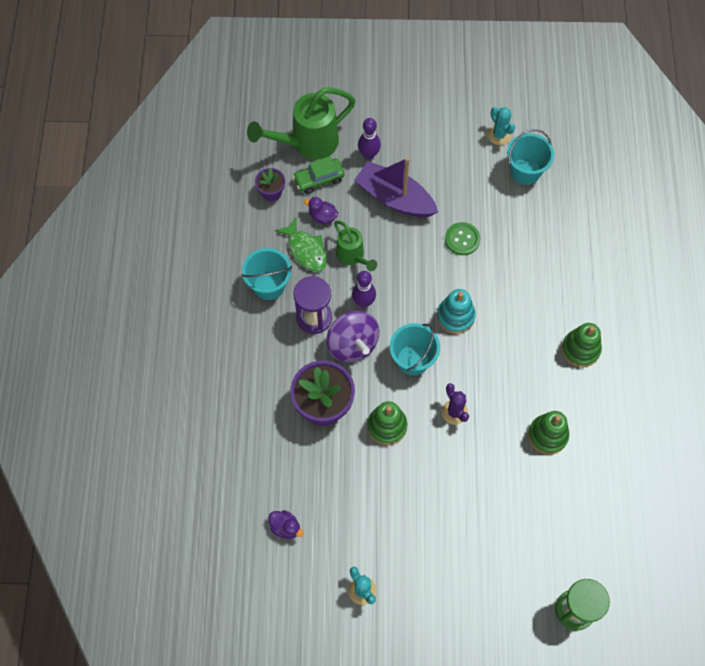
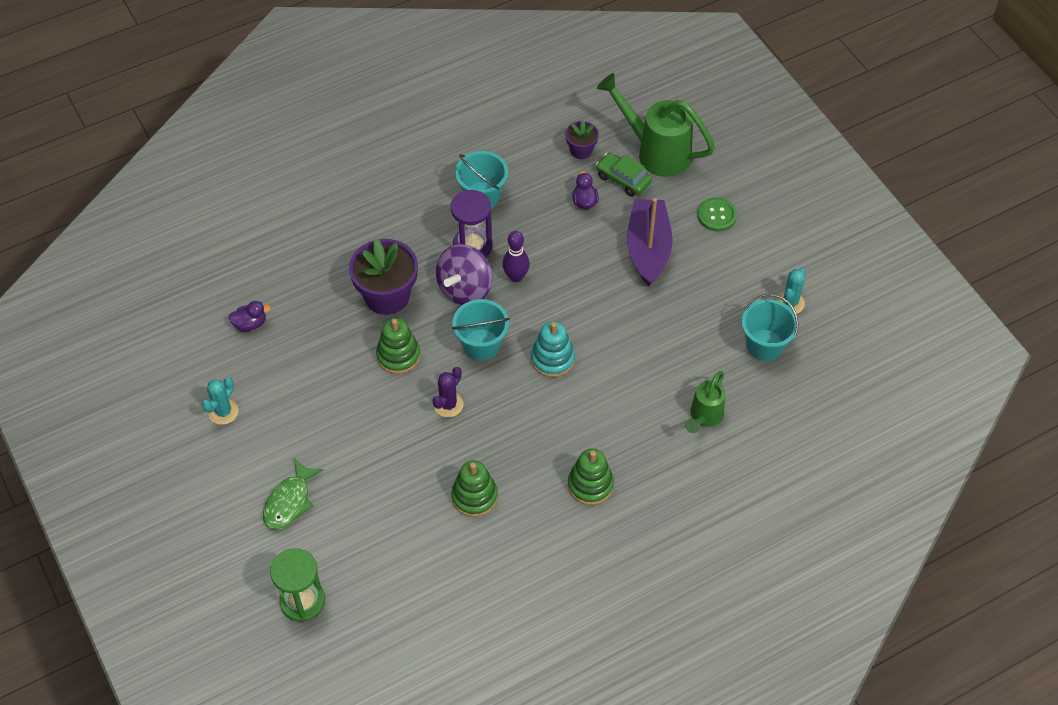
camera: 60 degrees right, 10 degrees down
(285, 527) = (250, 324): purple duck -> purple duck turned 105 degrees counterclockwise
(306, 250) = (539, 205): green fish -> green fish (289, 501)
(353, 257) = (558, 245): green watering can -> green watering can (704, 417)
(368, 155) = (681, 205): purple bowling pin -> none
(462, 239) = (643, 326): green button -> green button (717, 215)

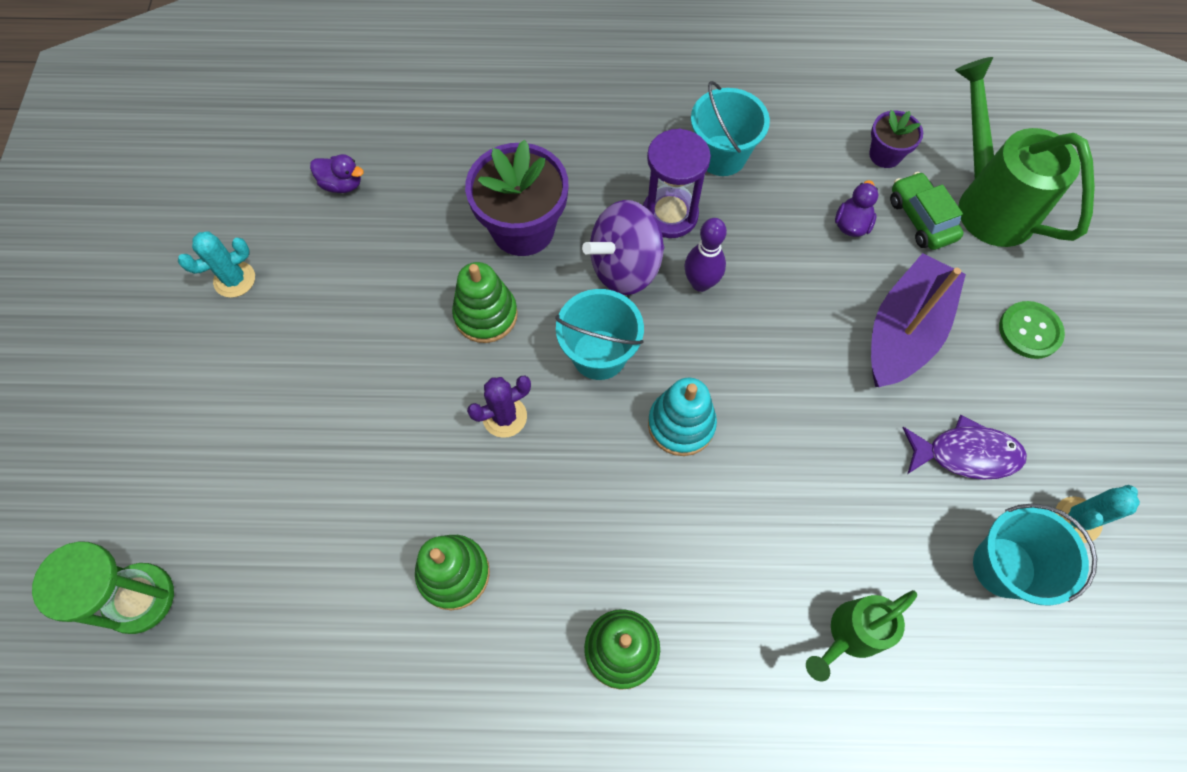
camera: 30 degrees right, 10 degrees up
(289, 501) = (224, 443): green fish -> none
(716, 298) = (966, 454): none -> purple fish

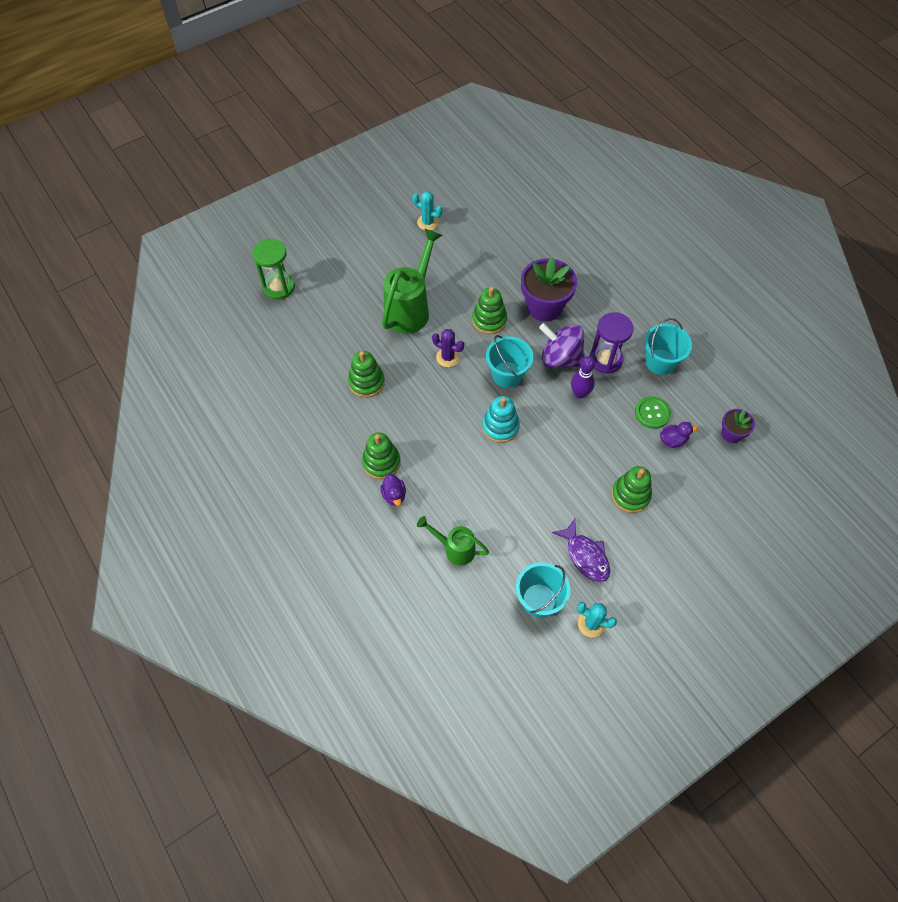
camera: 55 degrees right, 5 degrees down
(342, 184) = (505, 227): purple duck -> purple duck (394, 495)
(904, 332) = (630, 495): purple boat -> green stacking toy
(921, 218) = (706, 470): green car -> none
(987, 201) = (747, 496): green watering can -> green watering can (411, 308)
(1029, 331) = (683, 554): green button -> green button (652, 413)

